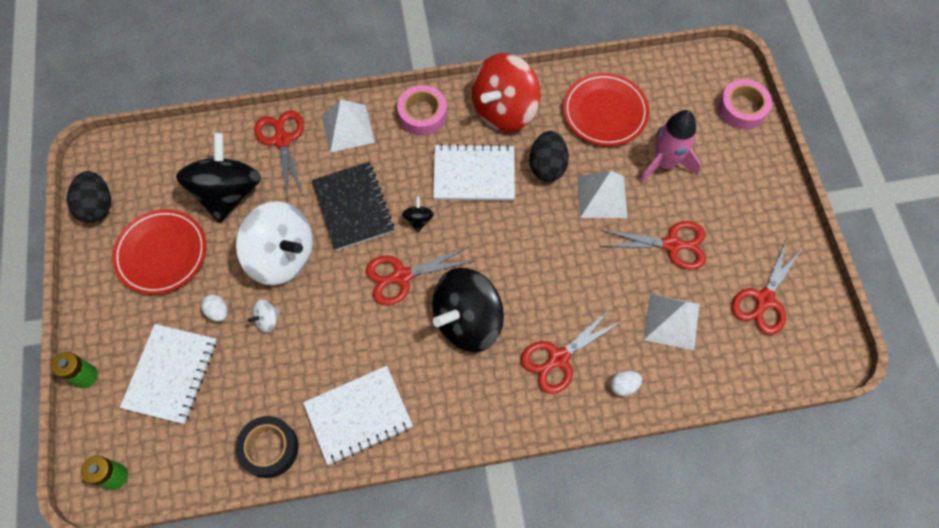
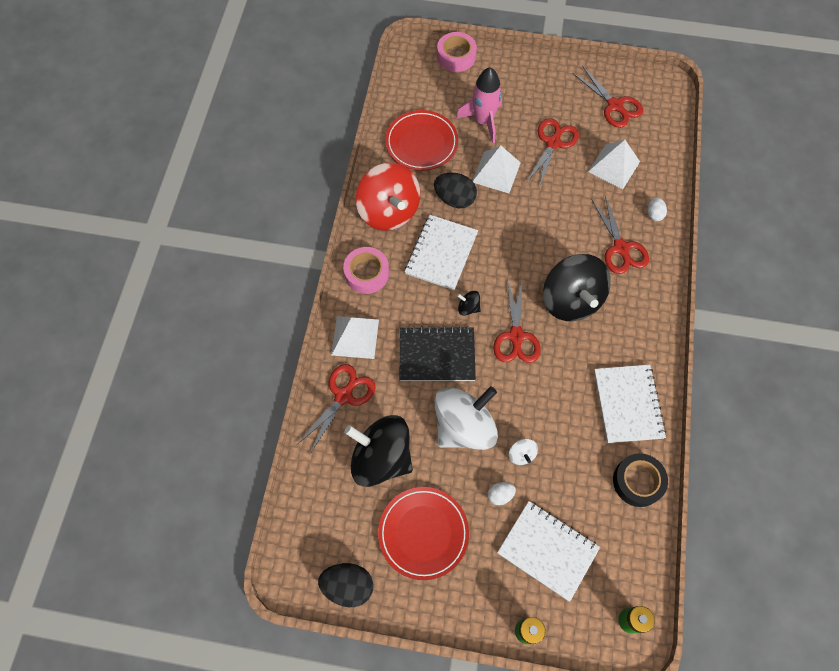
camera: 70 degrees left, 0 degrees up
(282, 140) = (344, 396): red scissors -> red scissors turned 120 degrees clockwise

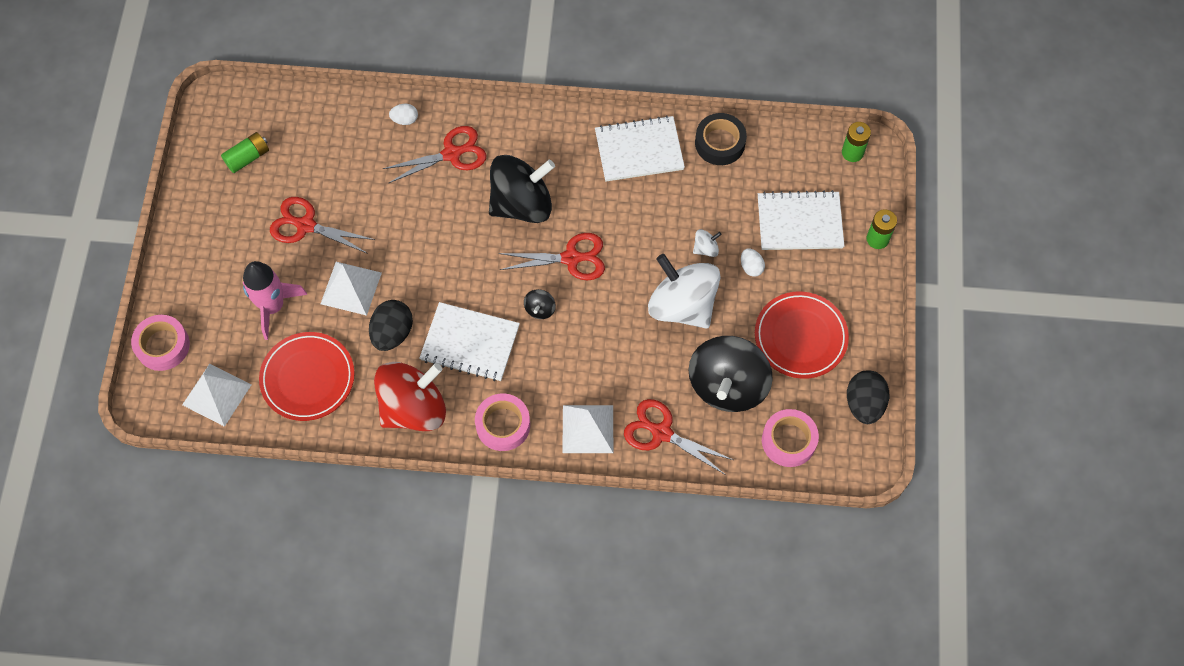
camera: 95 degrees left, 0 degrees up
(321, 507) = (788, 441): none -> pink tape
(437, 355) = (602, 338): black notebook -> none
(547, 550) = (799, 222): white notebook -> white notebook turned 60 degrees clockwise
(614, 166) = (339, 160): white pyramid -> white pyramid (216, 394)
(615, 106) = (248, 157): red scissors -> green battery

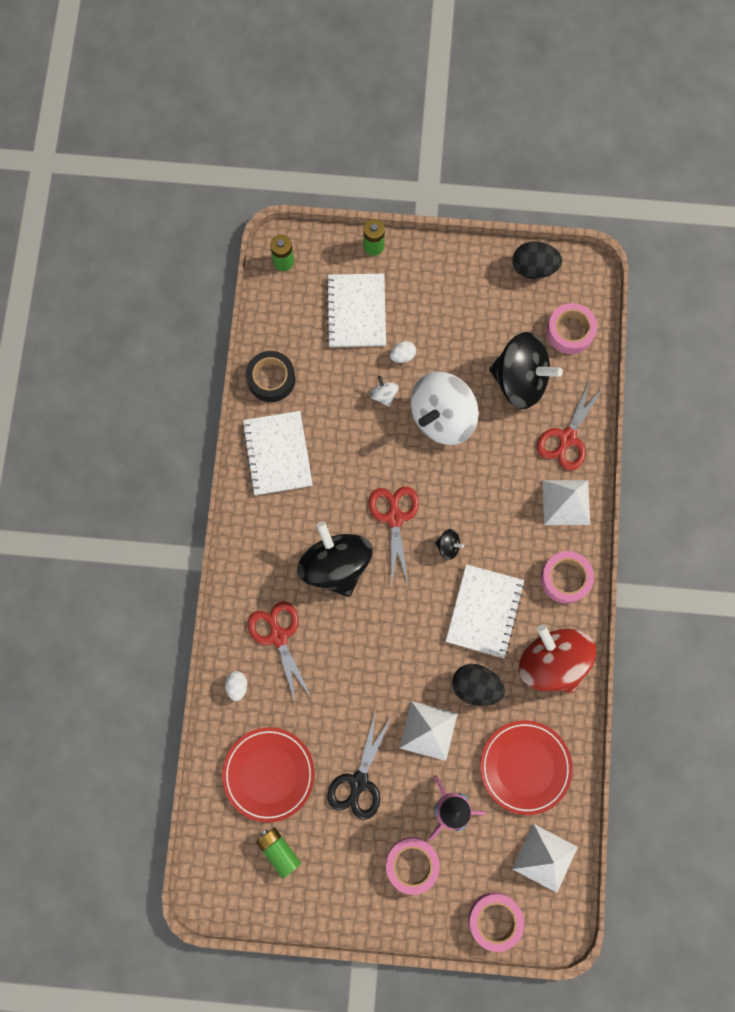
camera: 90 degrees left, 10 degrees up
(223, 272) = (412, 864): none -> pink tape
(305, 225) = (359, 782): red scissors -> black scissors
(800, 337) = (471, 317): red plate -> red plate (269, 774)

